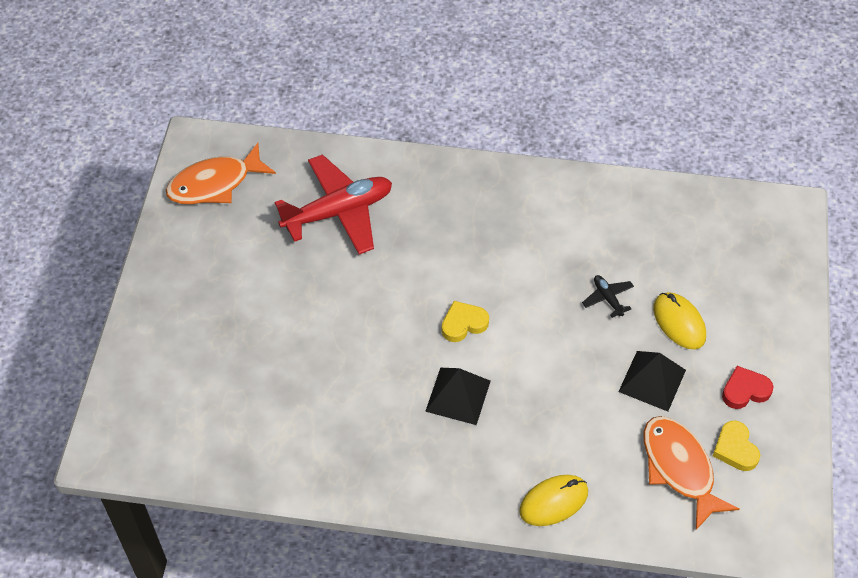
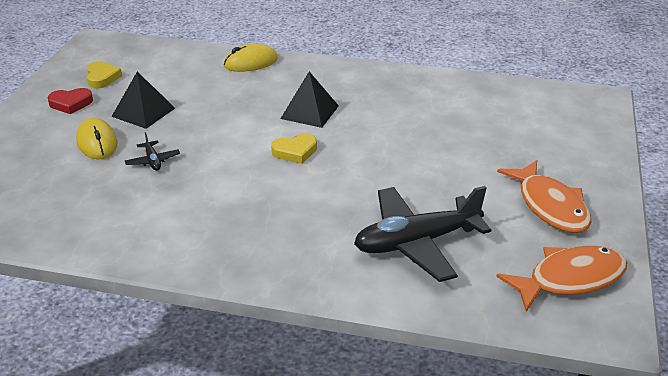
camera: 175 degrees left, 20 degrees down
(338, 212) = (416, 242): red plane -> black plane
(679, 468) = (150, 72): orange fish -> orange fish (550, 206)

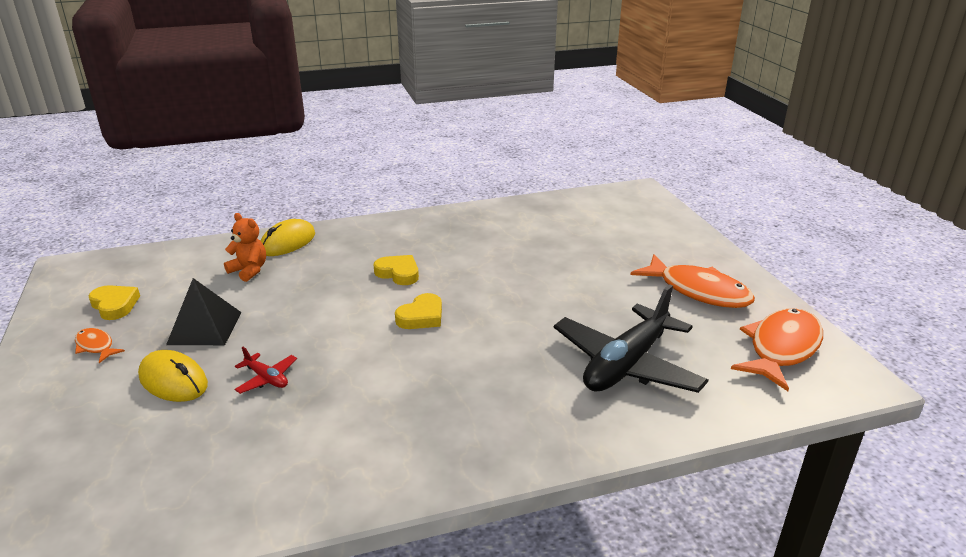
camera: 30 degrees left, 5 degrees down
(71, 103) = (96, 346): red heart -> orange fish
(153, 161) = (267, 378): black plane -> red plane
(205, 78) = (249, 270): none -> orange teddy bear
(310, 112) = (398, 273): black pyramid -> yellow heart

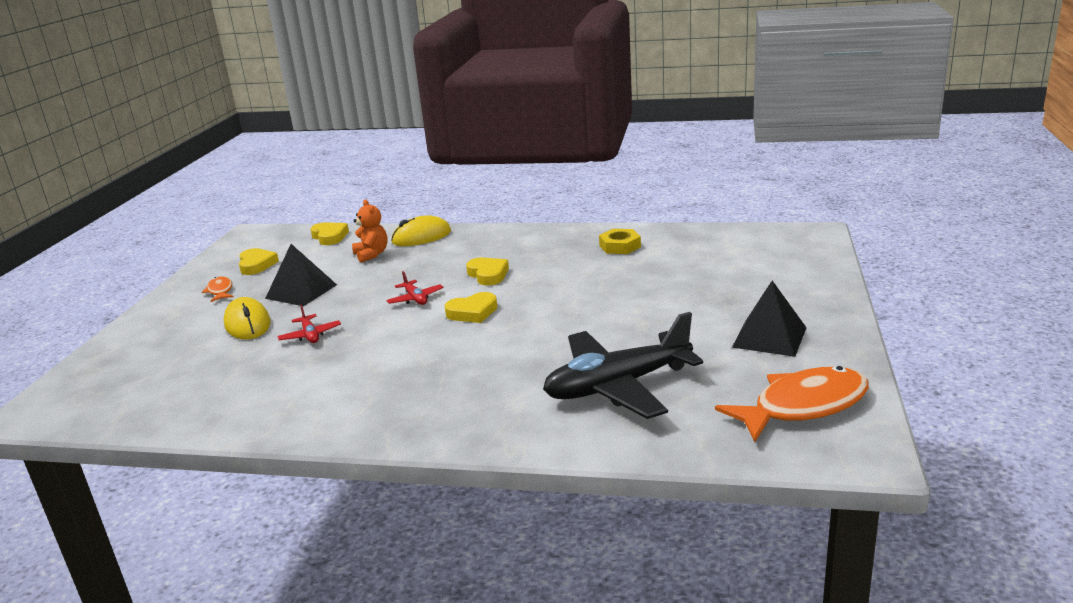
camera: 30 degrees right, 5 degrees down
(178, 257) = (330, 237): none -> yellow heart
(347, 313) = (415, 299): none -> red plane
(495, 224) = (620, 246): none -> yellow nut
(698, 291) = (769, 337): orange fish -> black pyramid

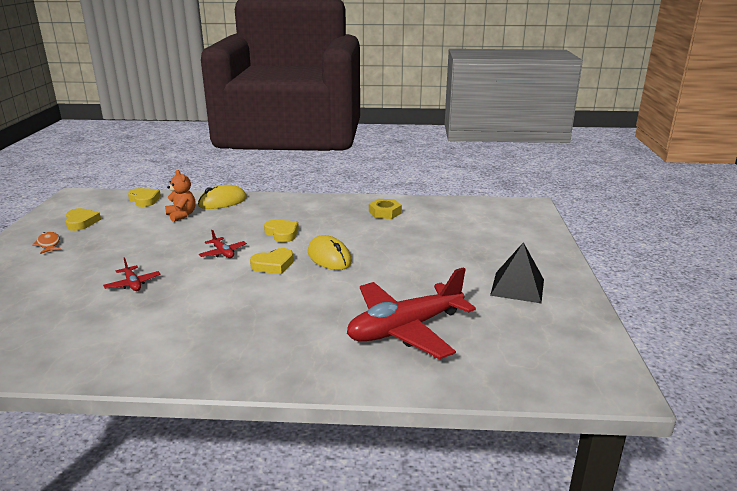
camera: 10 degrees left, 0 degrees up
(247, 324) = (75, 273): yellow mouse -> yellow mouse (329, 257)
(301, 291) = (122, 245): black pyramid -> none
(617, 386) = (405, 329): black plane -> red plane
(803, 406) = (558, 345): orange fish -> none

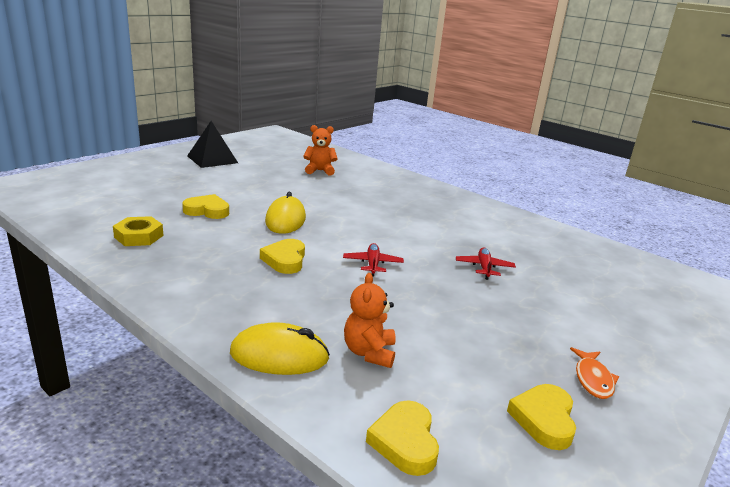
camera: 145 degrees left, 0 degrees up
(273, 265) = (341, 233): yellow heart -> yellow heart (207, 211)
(405, 329) = (319, 171): red plane -> orange teddy bear

